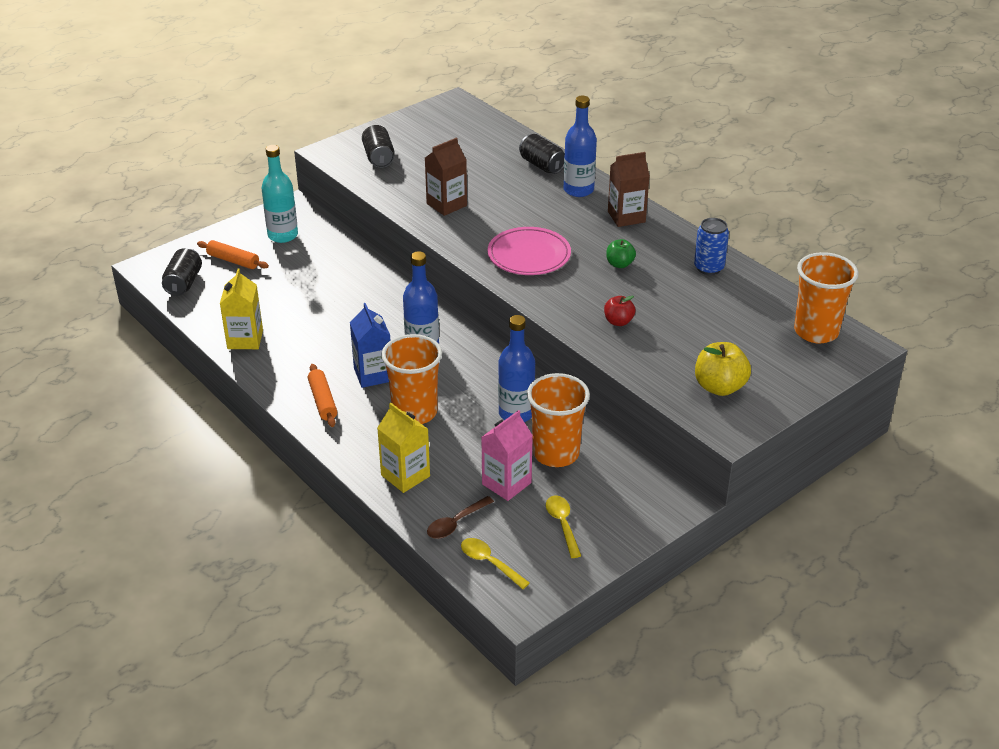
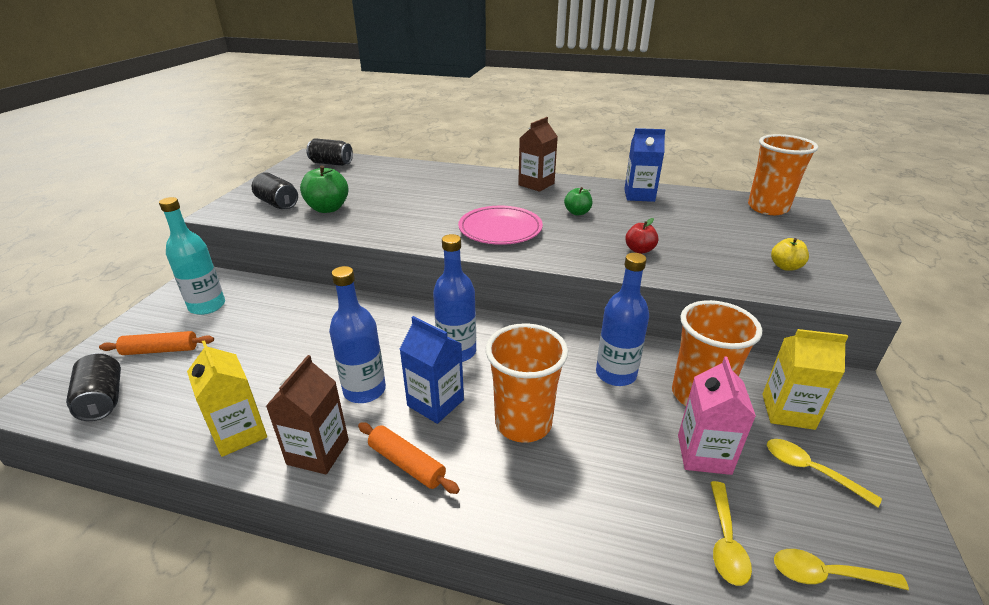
camera: 35 degrees left, 5 degrees down
(405, 476) = (600, 509): yellow carton -> yellow carton (787, 411)
(413, 178) = (328, 208): none -> green apple
(446, 204) = (381, 217): brown carton -> brown carton (318, 452)
(456, 523) = (725, 541): brown spoon -> yellow spoon
(542, 165) = (430, 173): black can -> black can (331, 163)
(578, 190) = (478, 179): blue bottle -> blue bottle (364, 390)
(708, 268) = (639, 195): blue can -> blue carton
(719, 387) = (785, 267): yellow apple -> yellow apple, size x0.60

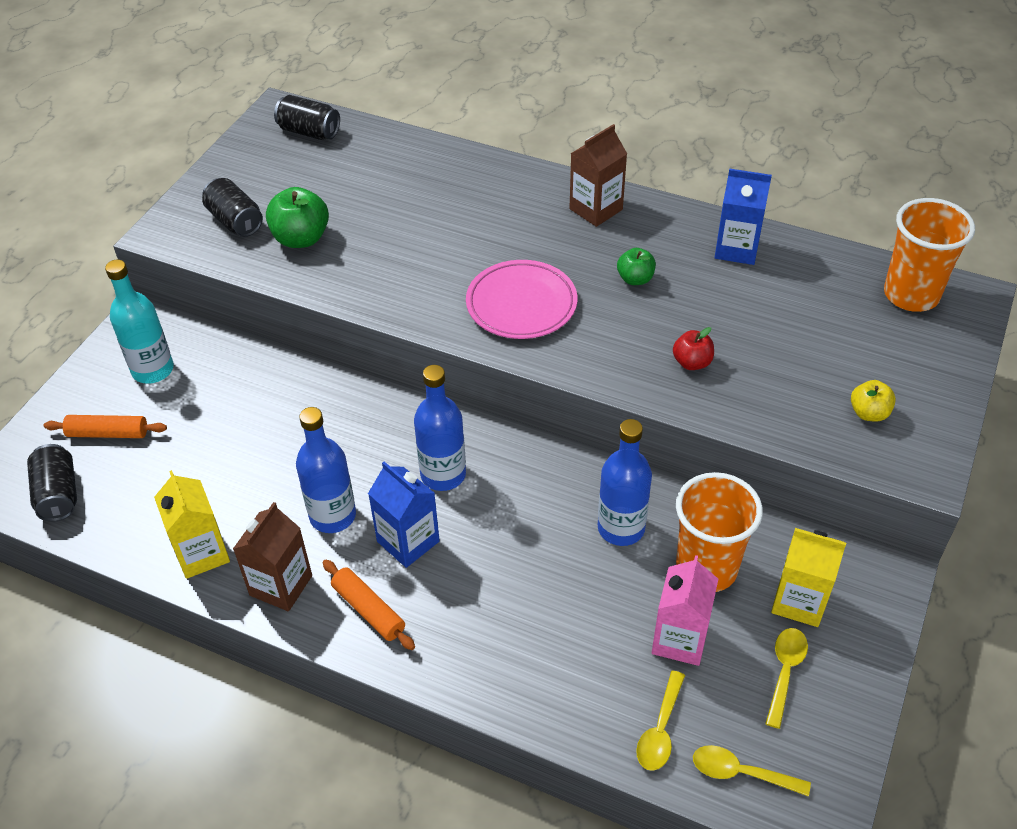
camera: 10 degrees right, 15 degrees up
(523, 423) = (498, 578): orange cup -> none
(810, 470) = (785, 672): yellow spoon -> yellow spoon turned 60 degrees clockwise

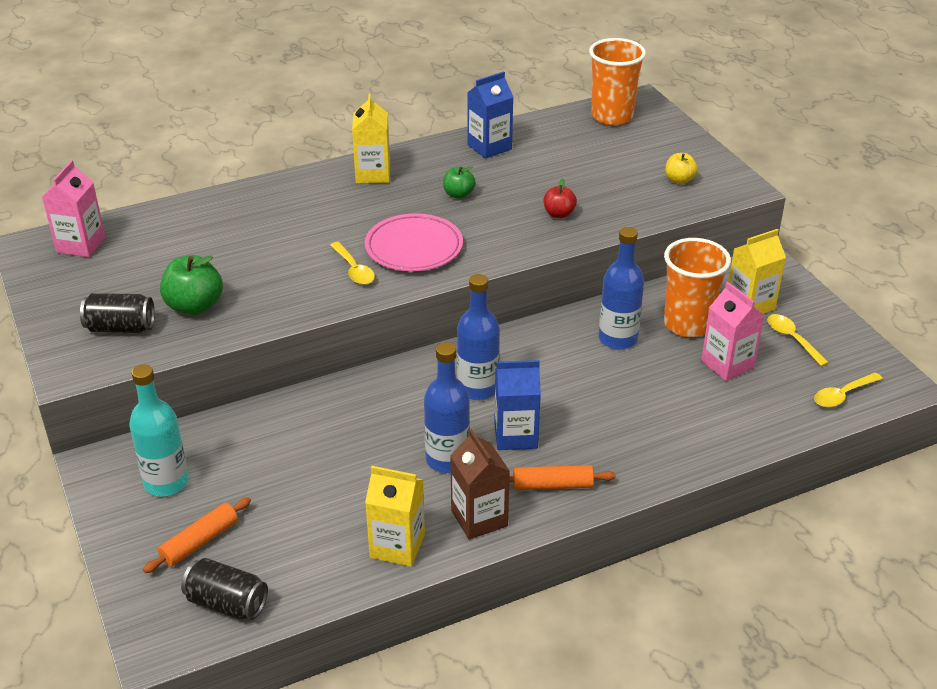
camera: 50 degrees left, 10 degrees down
(309, 132) = (81, 245): black can -> pink carton
(596, 209) = (373, 174): brown carton -> yellow carton
(660, 730) = (783, 409): yellow spoon -> yellow spoon (354, 270)

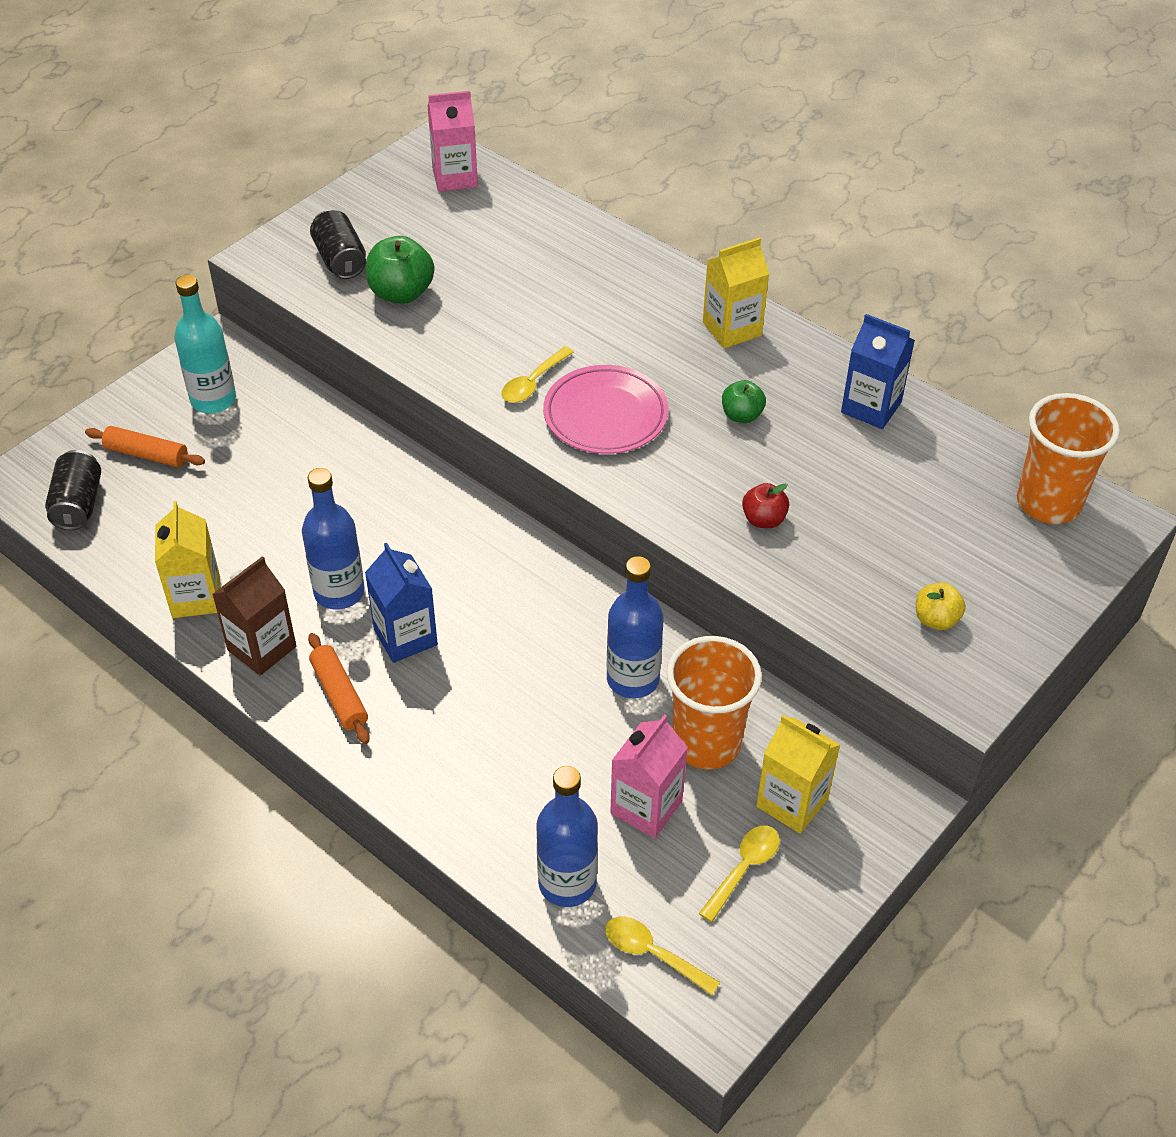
camera: 65 degrees right, 10 degrees up
(478, 388) = (468, 578): blue bottle -> blue bottle (567, 883)

